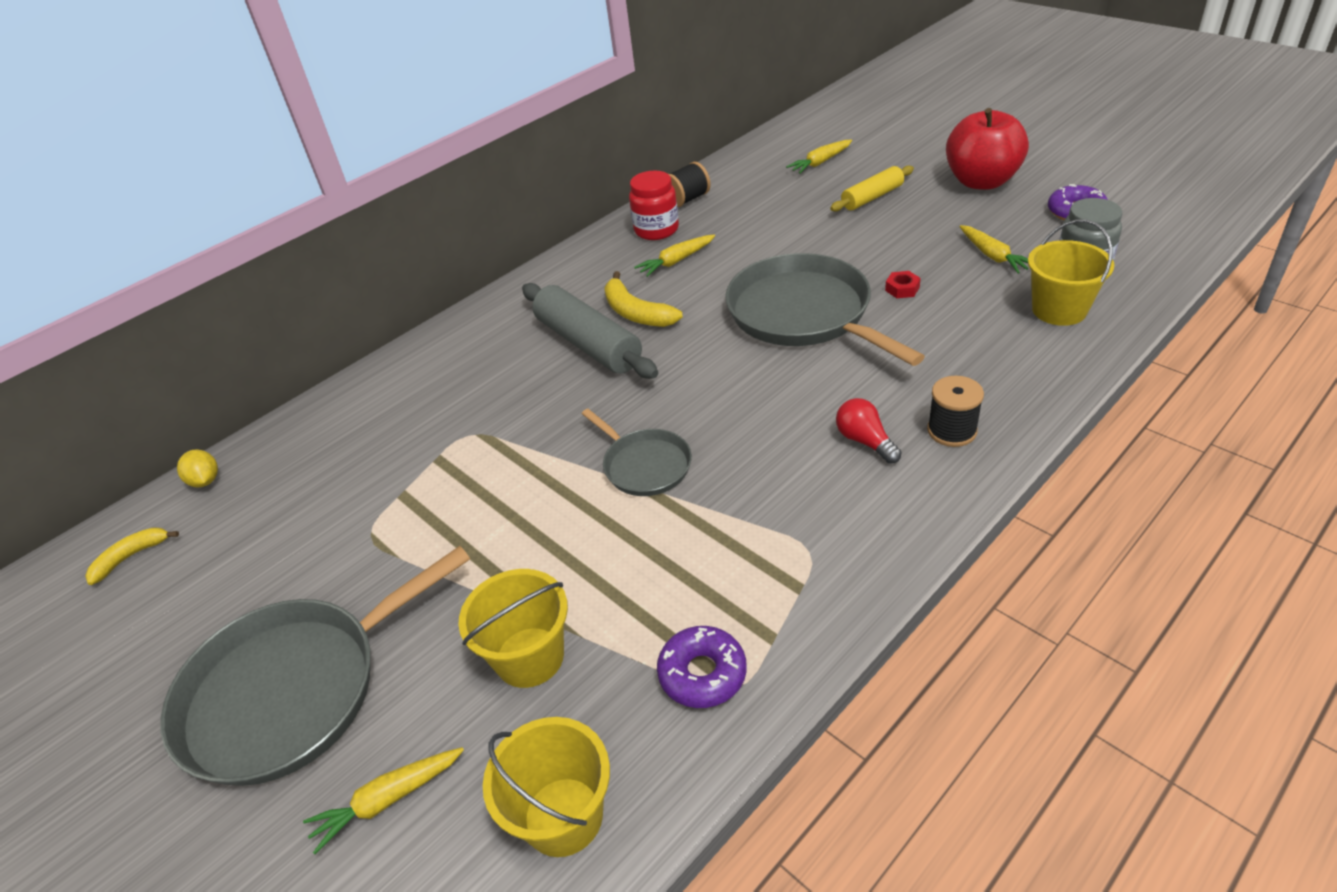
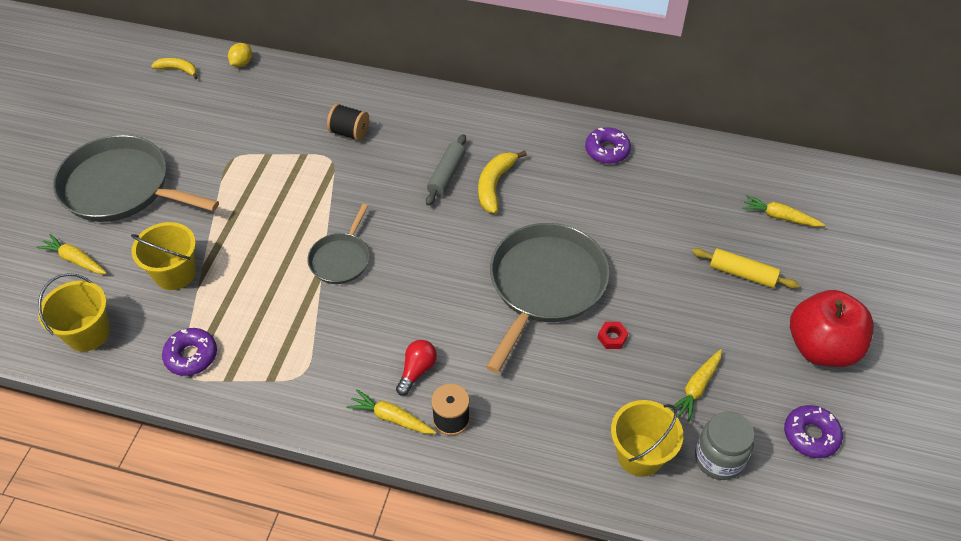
camera: 55 degrees right, 10 degrees up
(588, 344) = (446, 175): grey rolling pin -> grey rolling pin, size x0.60
(656, 230) = (607, 150): red jar -> purple donut
(676, 261) = (571, 180): yellow carrot -> yellow carrot (391, 417)
(687, 199) = (663, 150): black spool -> black spool (349, 132)

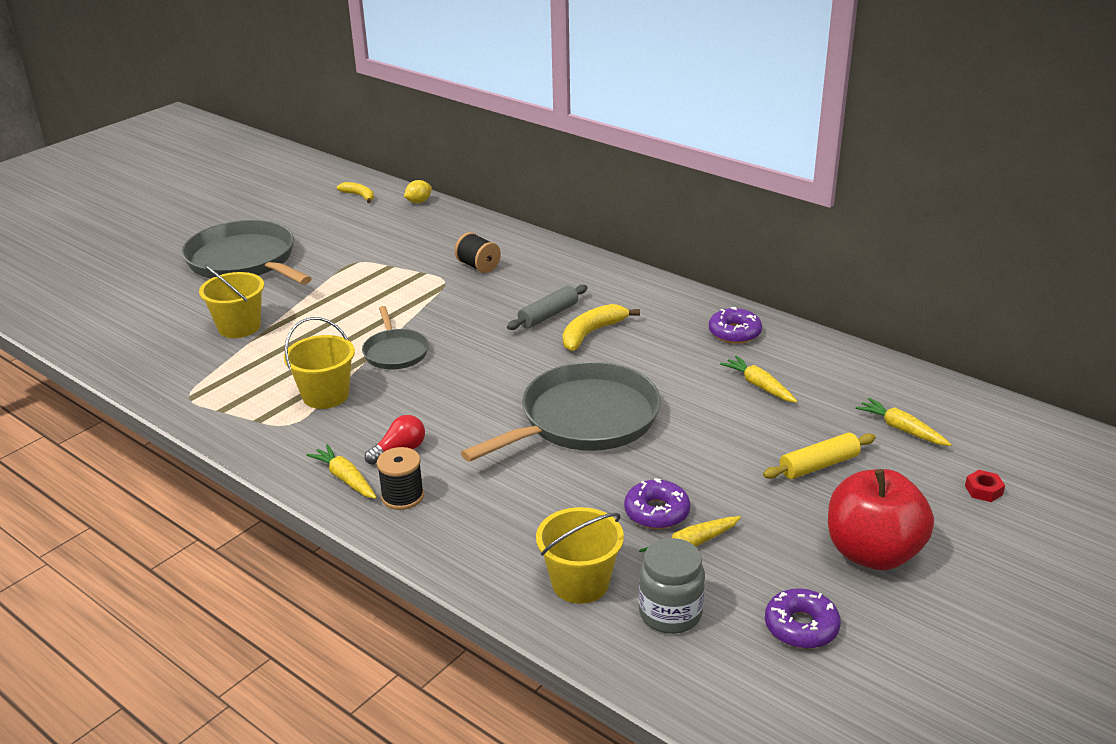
camera: 25 degrees right, 20 degrees down
(75, 260) = (166, 299): yellow carrot -> yellow carrot (759, 386)
(88, 333) = (133, 349): yellow bucket -> yellow bucket (325, 395)
(191, 356) = (204, 386): purple donut -> purple donut (656, 512)
(341, 259) = (395, 352): grey pan -> grey pan turned 60 degrees counterclockwise
(612, 338) = (625, 479): red nut -> red nut (983, 490)
(742, 274) = (819, 465): yellow rolling pin -> yellow rolling pin turned 75 degrees counterclockwise

